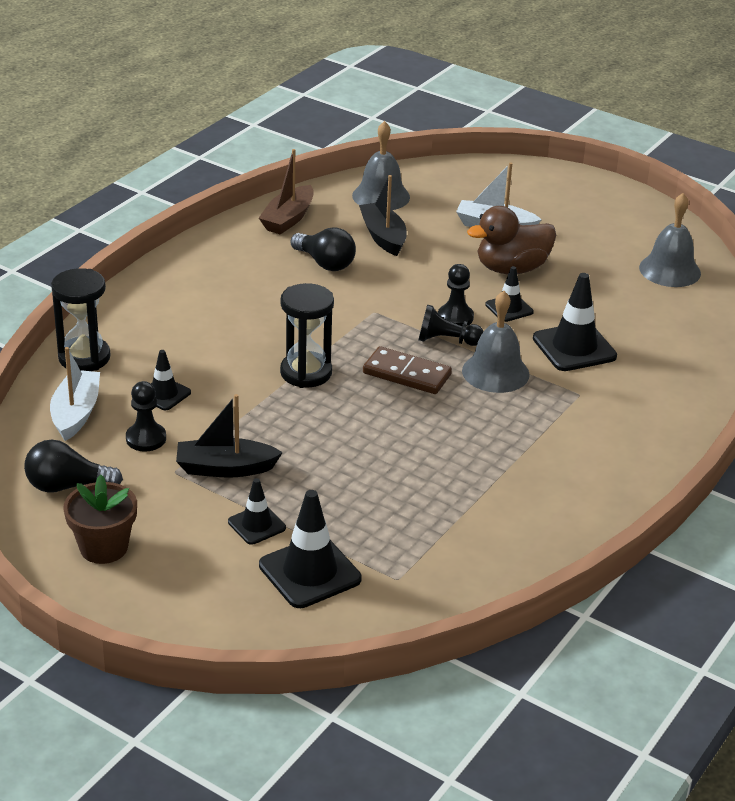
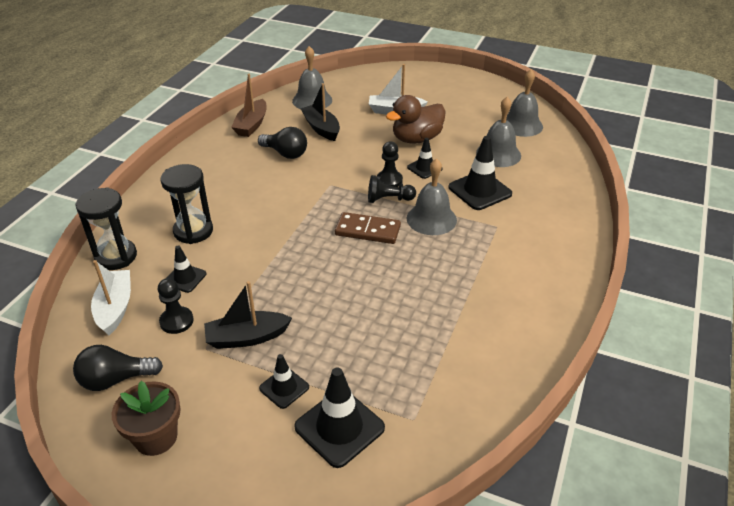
camera: 10 degrees left, 5 degrees up
(306, 373) = (292, 242): black hourglass -> black hourglass (193, 231)
(619, 304) = (498, 154): none -> grey bell

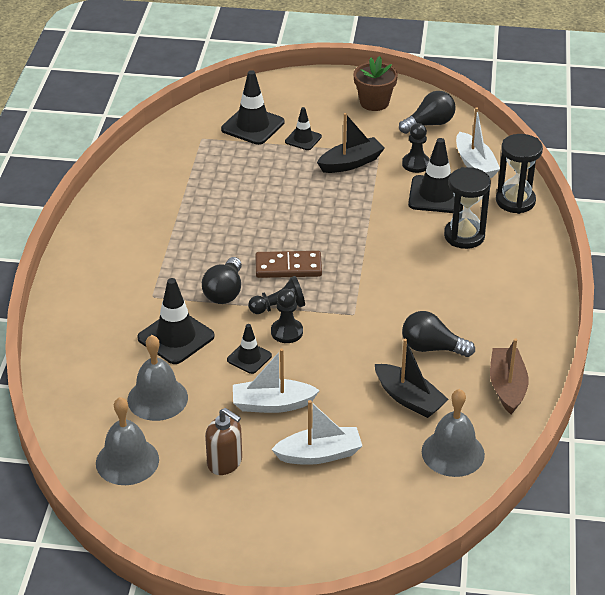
camera: 165 degrees right, 0 degrees up
(185, 278) = (436, 195): black traffic cone -> black traffic cone, size x1.72
(416, 139) = (272, 404): brown duck -> white boat
(431, 219) = (224, 292): grey bell -> black light bulb
(457, 115) = (225, 462): none -> brown soap dispenser

